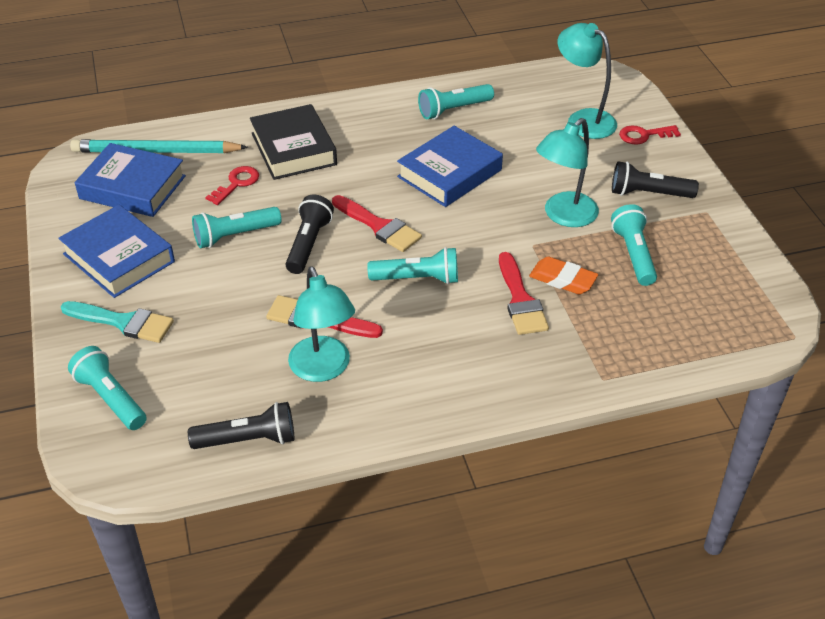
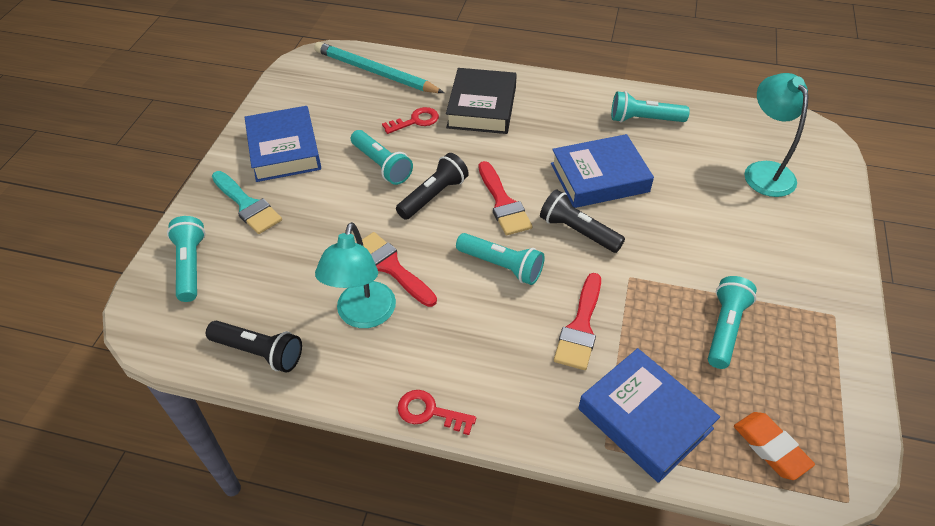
camera: 30 degrees right, 5 degrees up
(132, 187) = (337, 95): blue book -> blue book (645, 419)
(235, 235) = (381, 165): turquoise flashlight -> turquoise flashlight turned 135 degrees counterclockwise
(563, 279) = (635, 324): orange eraser -> orange eraser (770, 448)
(564, 216) = (679, 260): turquoise lamp -> none
(643, 135) = (817, 209): red key -> red key (429, 412)
(648, 193) = (783, 271): black flashlight -> black flashlight (578, 231)

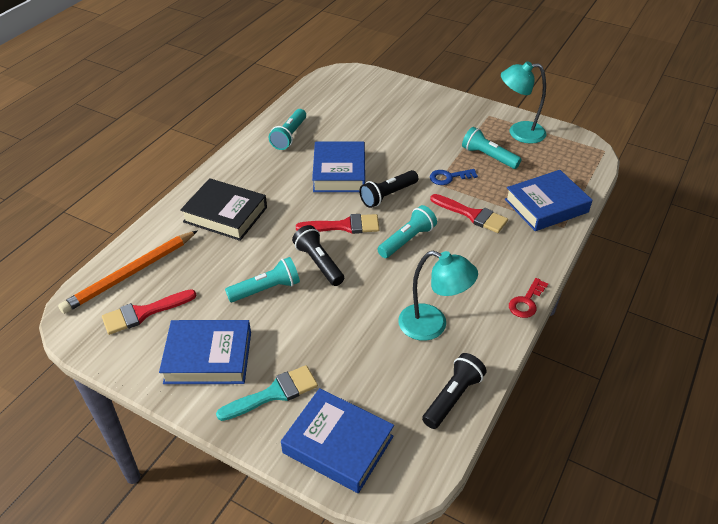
camera: 75 degrees left, 5 degrees down
(190, 266) = (338, 444): turquoise flashlight -> blue book
(376, 72) = (130, 273): turquoise pencil -> orange pencil
(391, 267) = (387, 301): red brush -> red brush (143, 313)
(415, 121) = (219, 258): red key -> none
(648, 288) = (449, 177): none -> blue key
(764, 171) = (366, 102): turquoise lamp -> turquoise lamp (519, 133)
(770, 448) = (571, 165): orange eraser -> none

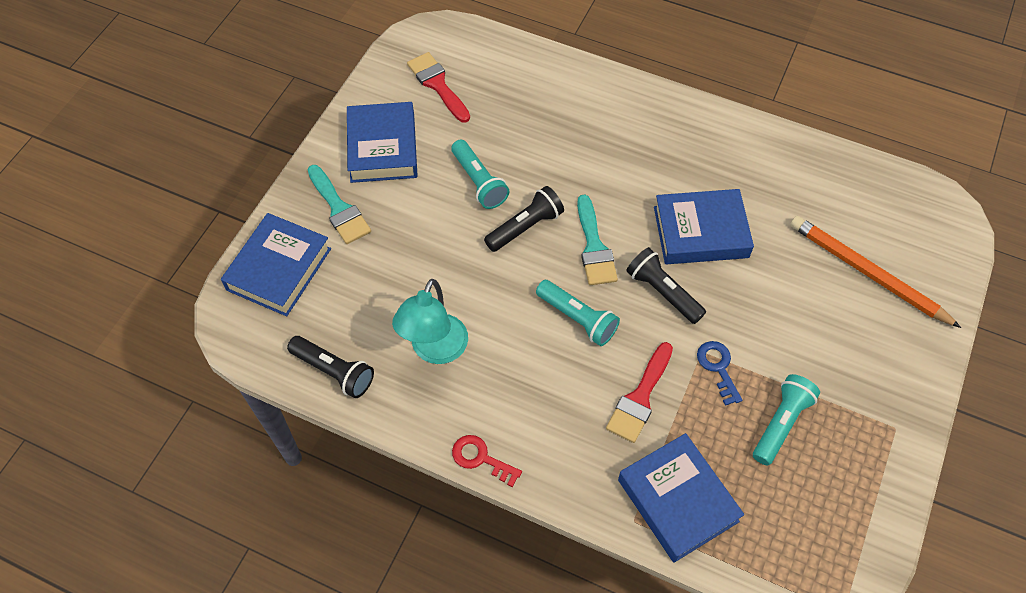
camera: 85 degrees right, 15 degrees up
(130, 273) = (491, 62): orange pencil -> orange pencil (868, 273)
(225, 214) = (596, 125): black book -> none
(289, 136) = (767, 167): turquoise flashlight -> none
(344, 226) = (594, 247): red brush -> turquoise brush
(519, 133) = (858, 473): turquoise lamp -> none

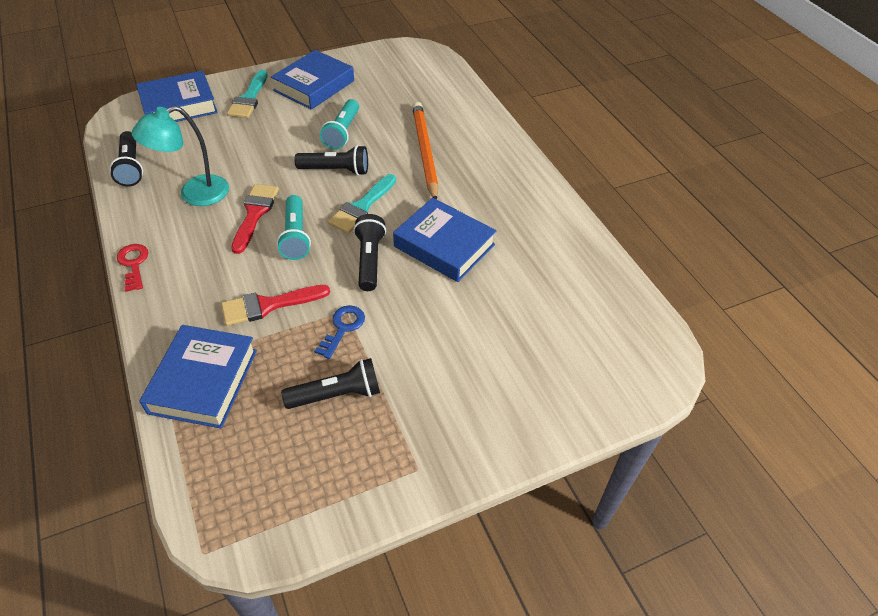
camera: 40 degrees right, 10 degrees down
(437, 84) = (389, 75): red brush -> red brush (255, 214)
(781, 423) = (337, 394): turquoise flashlight -> black flashlight
(868, 273) = (537, 354): orange pencil -> orange pencil (425, 152)

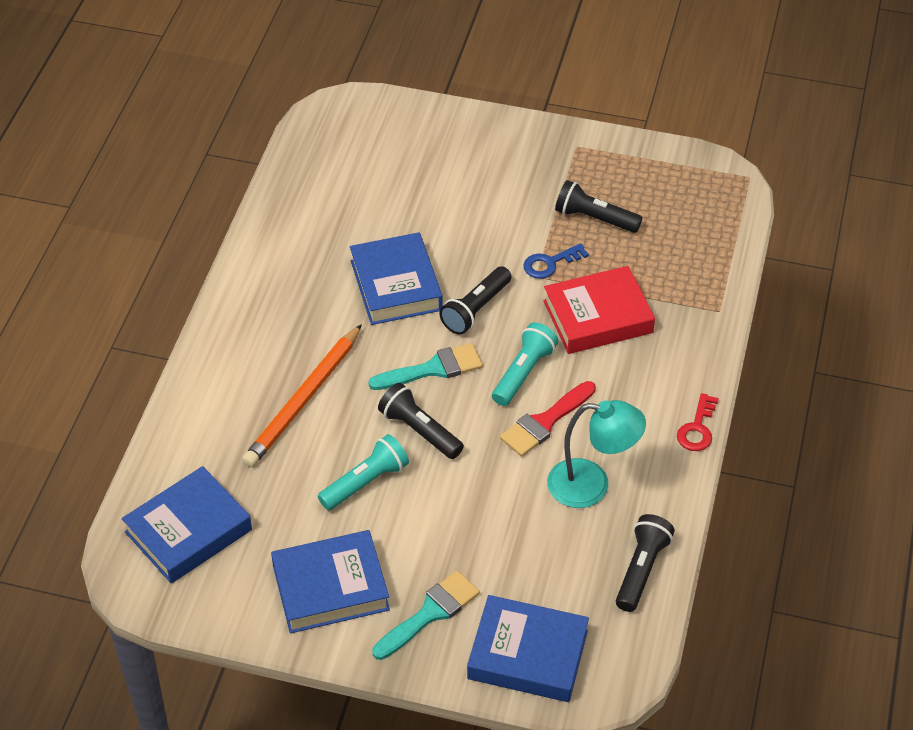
camera: 140 degrees left, 0 degrees up
(203, 381) = (690, 283): blue book -> blue book (188, 531)
(268, 305) = (598, 317): red brush -> red book

